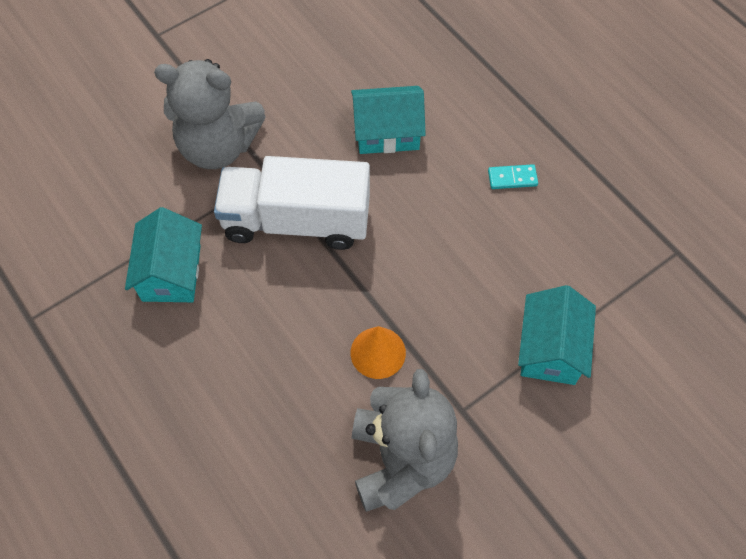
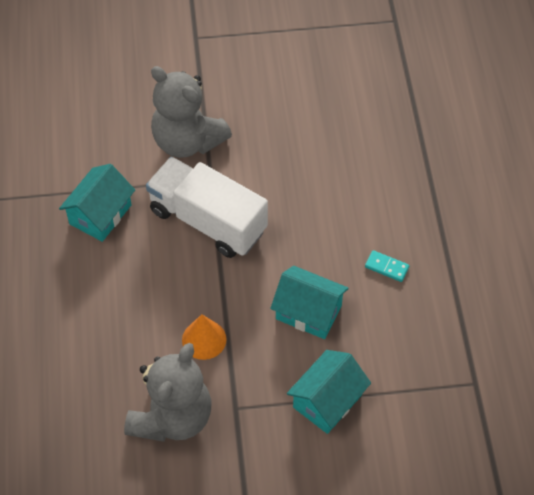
camera: 30 degrees right, 5 degrees down
(387, 132) = (316, 188): turquoise house -> turquoise house (308, 312)

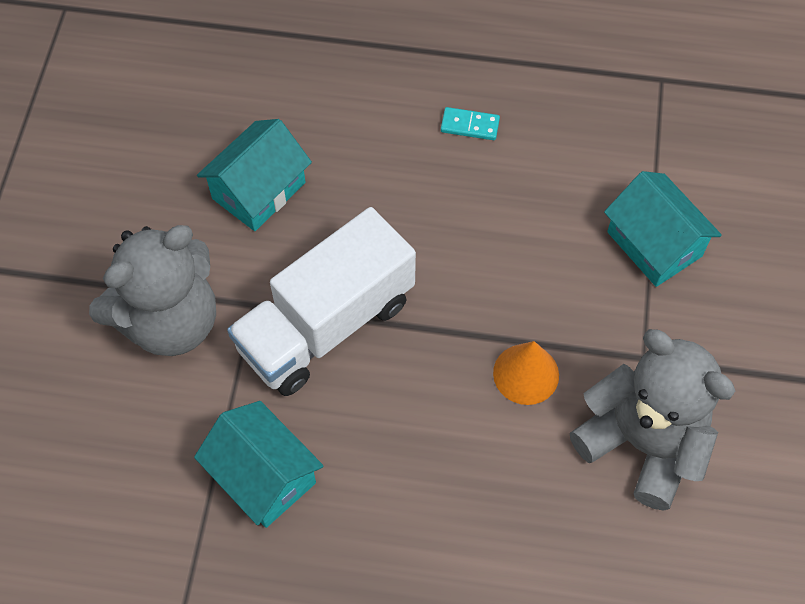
camera: 75 degrees left, 5 degrees up
(308, 312) = (515, 232): turquoise house -> turquoise house (258, 190)
(386, 267) = (470, 125): turquoise domino -> turquoise domino turned 60 degrees clockwise

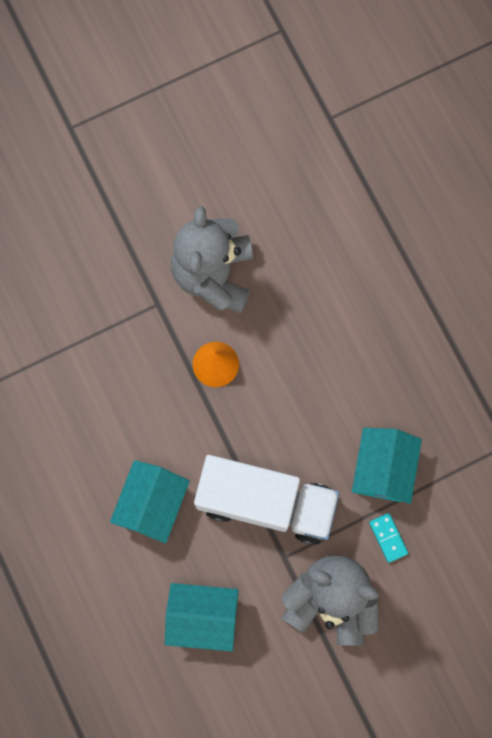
camera: 125 degrees left, 15 degrees up
(470, 125) = (57, 514): turquoise domino -> turquoise domino (388, 538)
(654, 244) = (73, 342): turquoise house -> turquoise house (152, 504)

